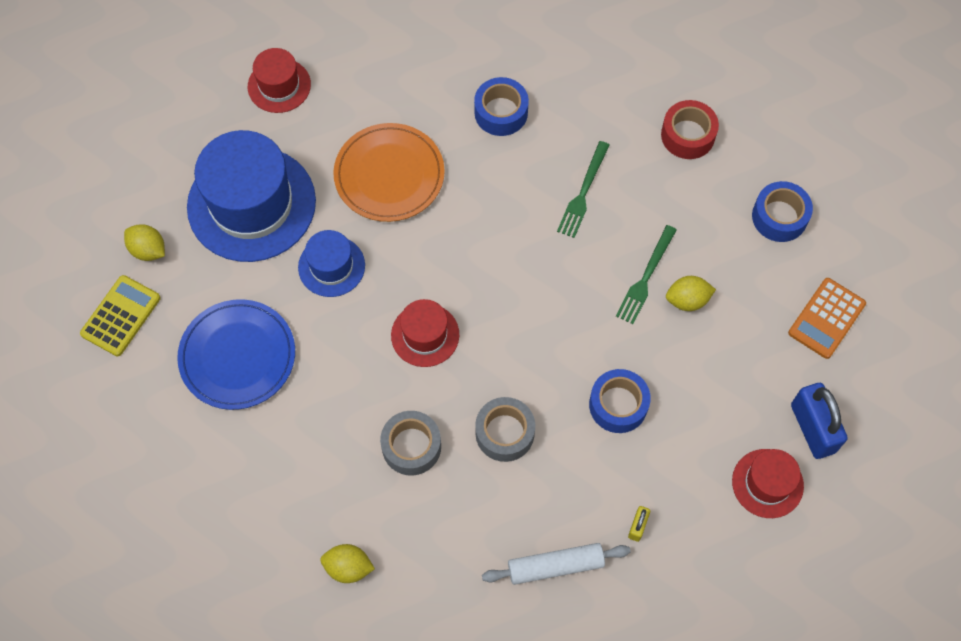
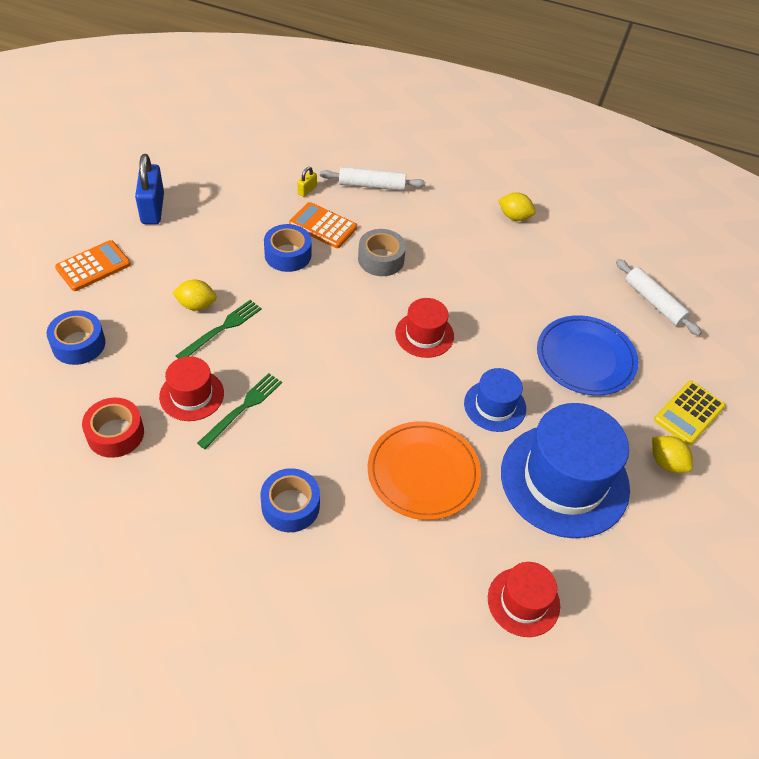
camera: 170 degrees left, 15 degrees down
(155, 467) = (654, 302): none -> white rolling pin
(411, 446) = (454, 268): grey tape -> none
(593, 467) = (323, 226): none -> orange calculator
(767, 483) = (205, 190): red hat -> red hat (191, 395)

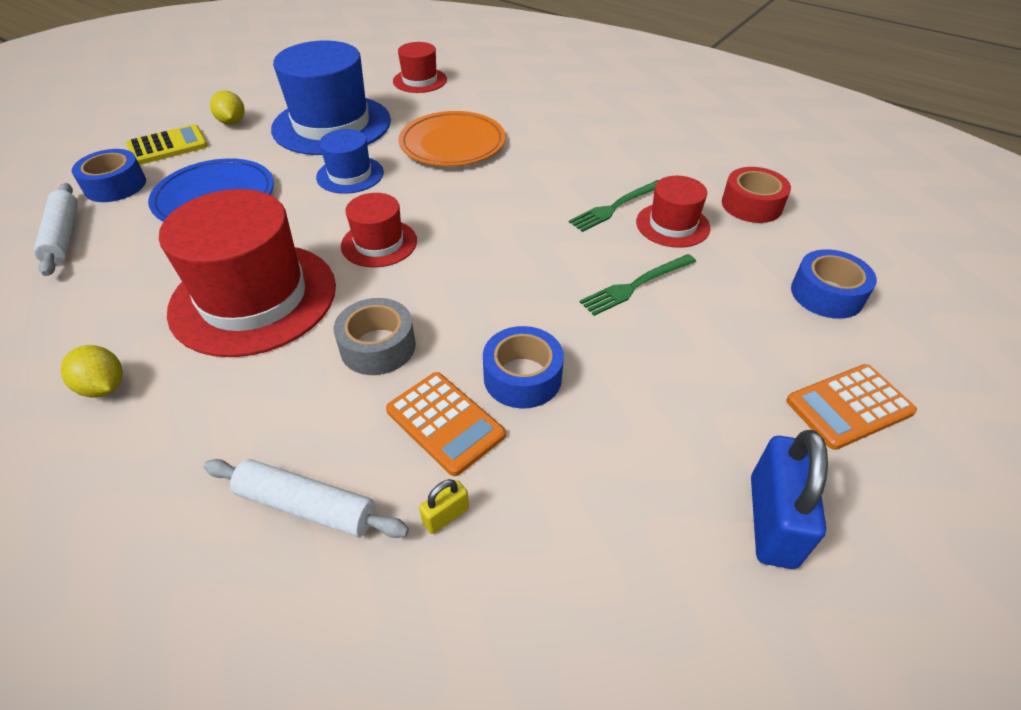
camera: 160 degrees left, 5 degrees down
(196, 305) = (672, 320): yellow lemon -> none
(290, 506) = (579, 140): blue tape -> blue tape (115, 185)
(479, 278) = (254, 298): none -> red hat

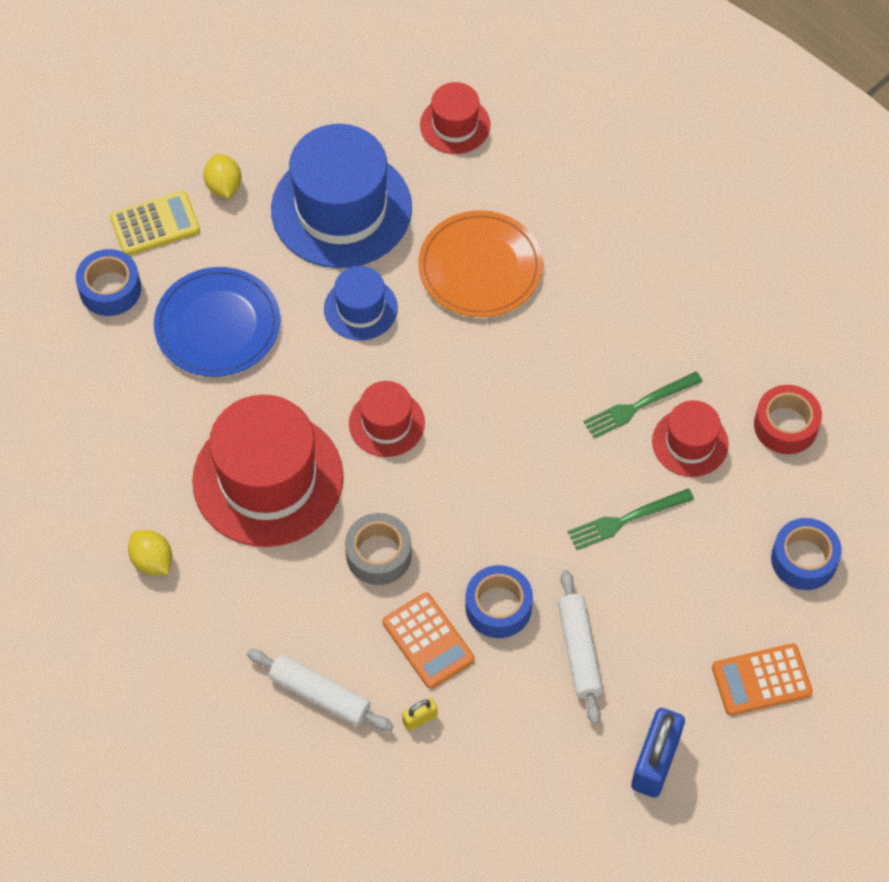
camera: 10 degrees right, 15 degrees up
(63, 236) = (75, 364): white rolling pin -> white rolling pin (579, 650)

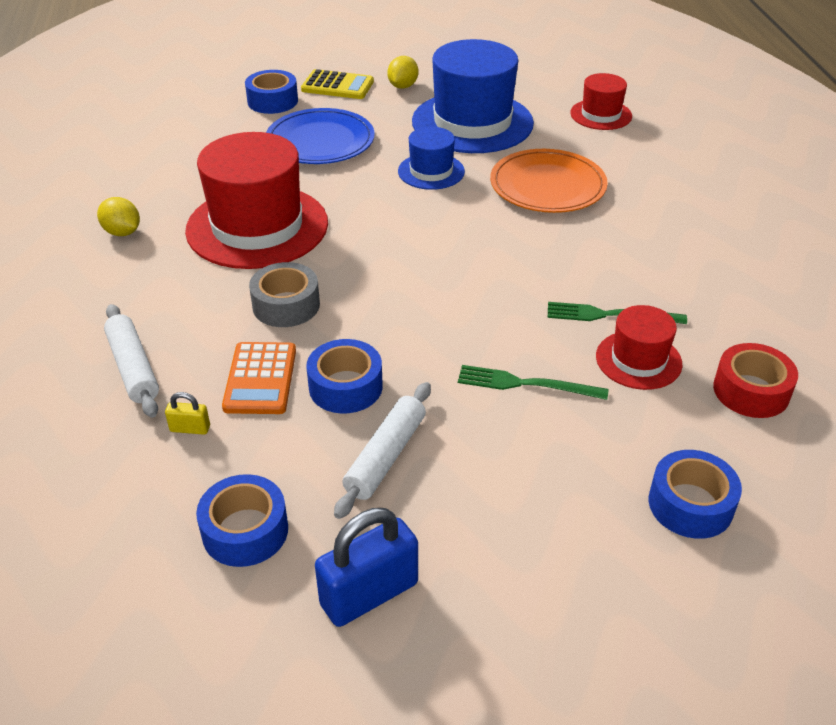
camera: 35 degrees right, 20 degrees down
(152, 561) = (122, 232): yellow lemon -> yellow lemon turned 45 degrees counterclockwise
(386, 423) = (381, 235): red hat -> none
(537, 772) = (245, 531): none -> blue tape
(761, 680) = (554, 586): orange calculator -> none

